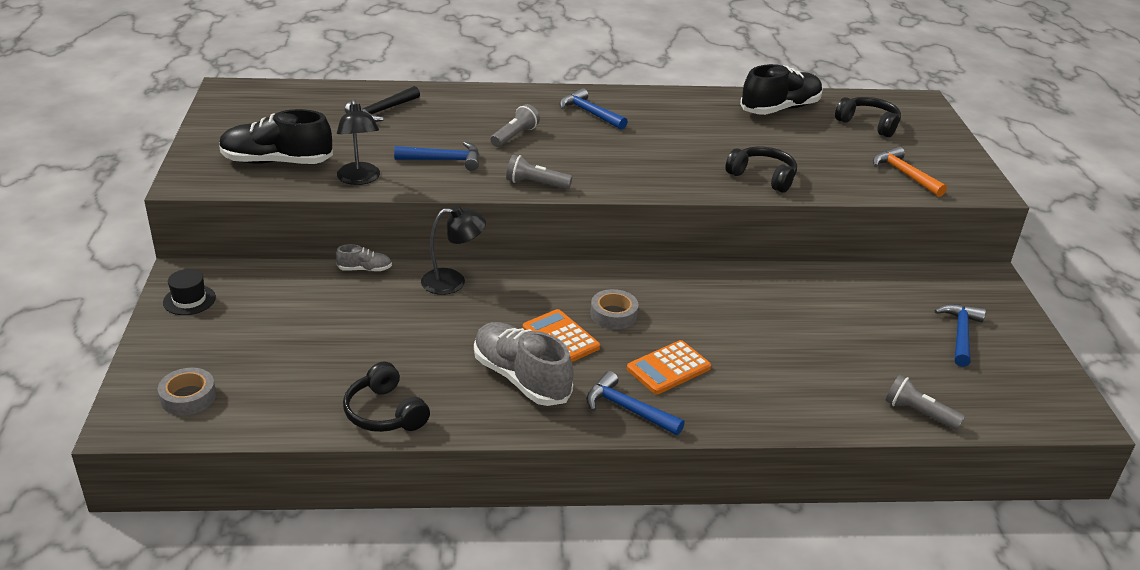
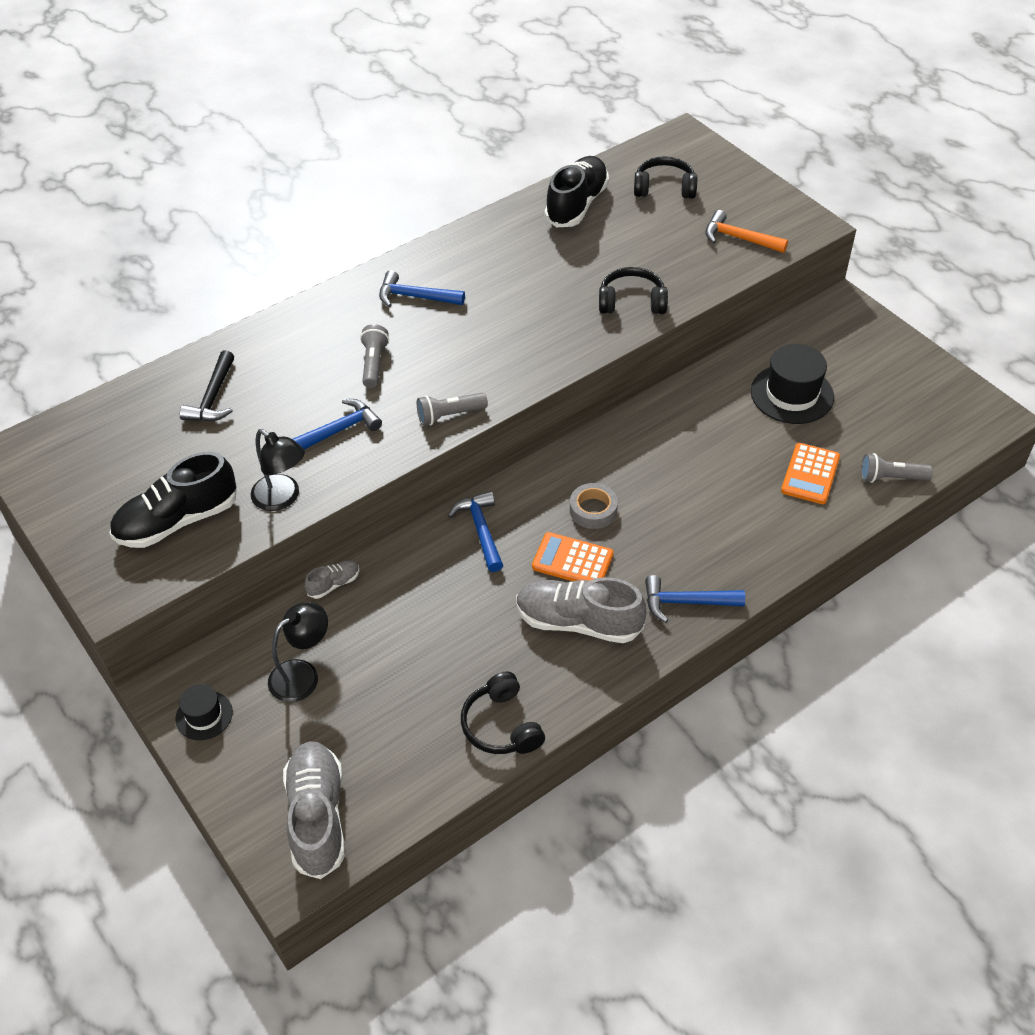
camera: 30 degrees left, 15 degrees up
(188, 397) = (317, 817): grey tape -> grey shoe
(385, 413) = (501, 725): black headphones -> black headphones turned 45 degrees clockwise
(453, 281) = (426, 552): black lamp -> black lamp (302, 674)
(668, 368) = (682, 542): orange calculator -> orange calculator (810, 474)
(876, 316) = (792, 394): none -> black hat
(960, 334) = (864, 379): blue hammer -> blue hammer (481, 530)

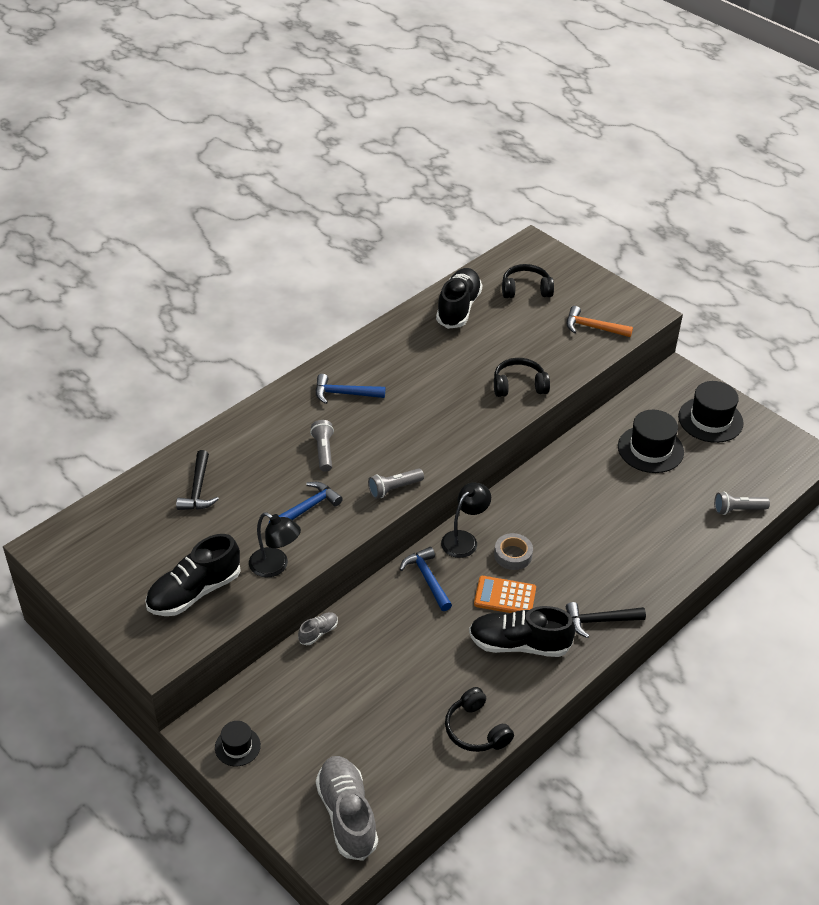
camera: 10 degrees left, 5 degrees down
(302, 674) = (309, 706): black lamp -> black lamp (464, 539)
(578, 622) = (519, 644): grey shoe -> black shoe
(686, 602) = (599, 621): blue hammer -> black hammer
(810, 474) = (676, 512): orange calculator -> none
(875, 364) = (710, 420): none -> black hat

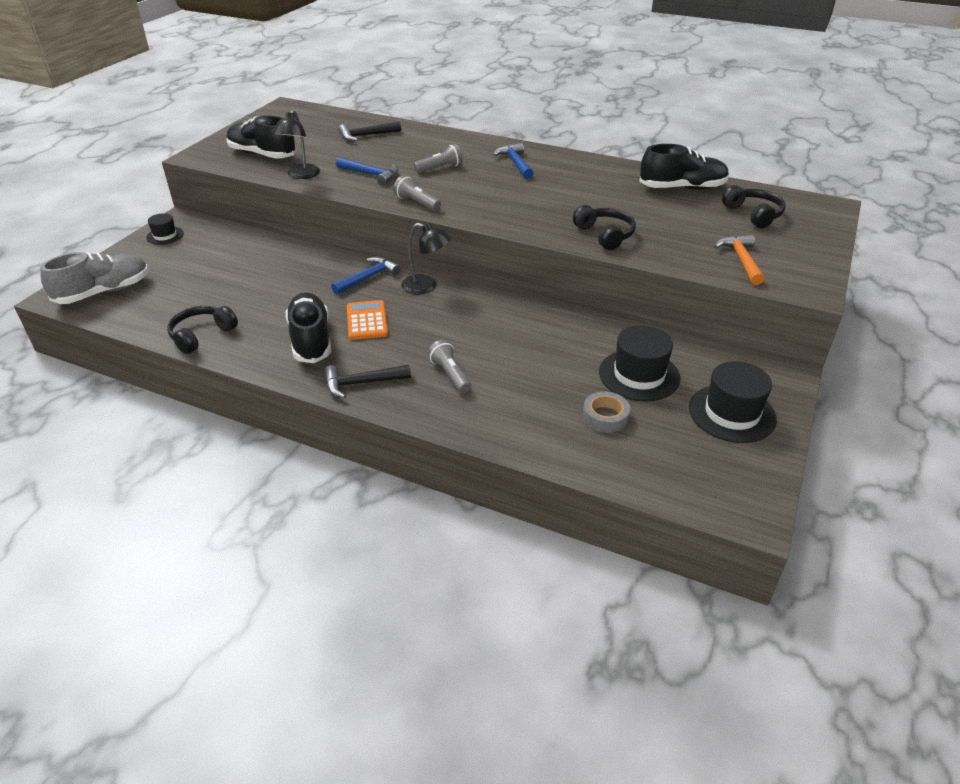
camera: 70 degrees right, 5 degrees down
(318, 632) = (286, 243): grey shoe -> none
(513, 555) = (422, 315): grey tape -> grey tape (605, 416)
(599, 621) = (362, 383): black hammer -> black hammer turned 75 degrees counterclockwise
(738, 510) = (594, 461): grey flashlight -> grey flashlight (450, 374)

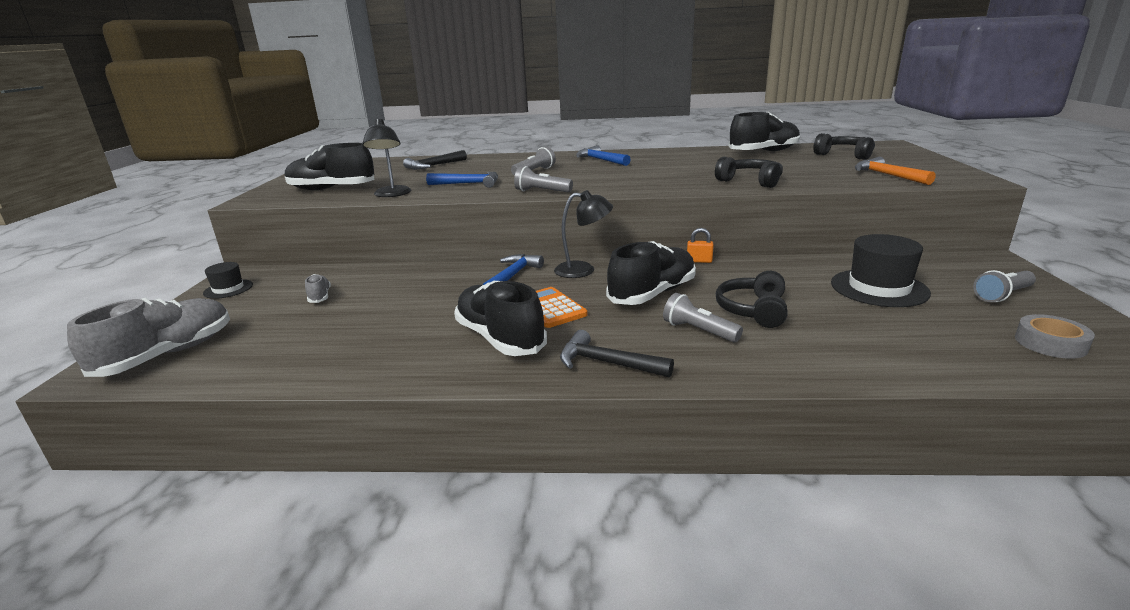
camera: 20 degrees left, 15 degrees down
(202, 335) = (348, 366): black headphones -> black headphones (753, 310)
(220, 262) = (320, 297): none -> grey shoe
(362, 383) = (607, 363): black hammer -> black hammer turned 60 degrees clockwise
(454, 328) = (652, 294): none -> black shoe
(528, 302) = (699, 261): none -> orange padlock
(605, 416) = (902, 326): grey tape -> grey tape (1050, 343)
(732, 413) = (1002, 295): black hat -> grey flashlight

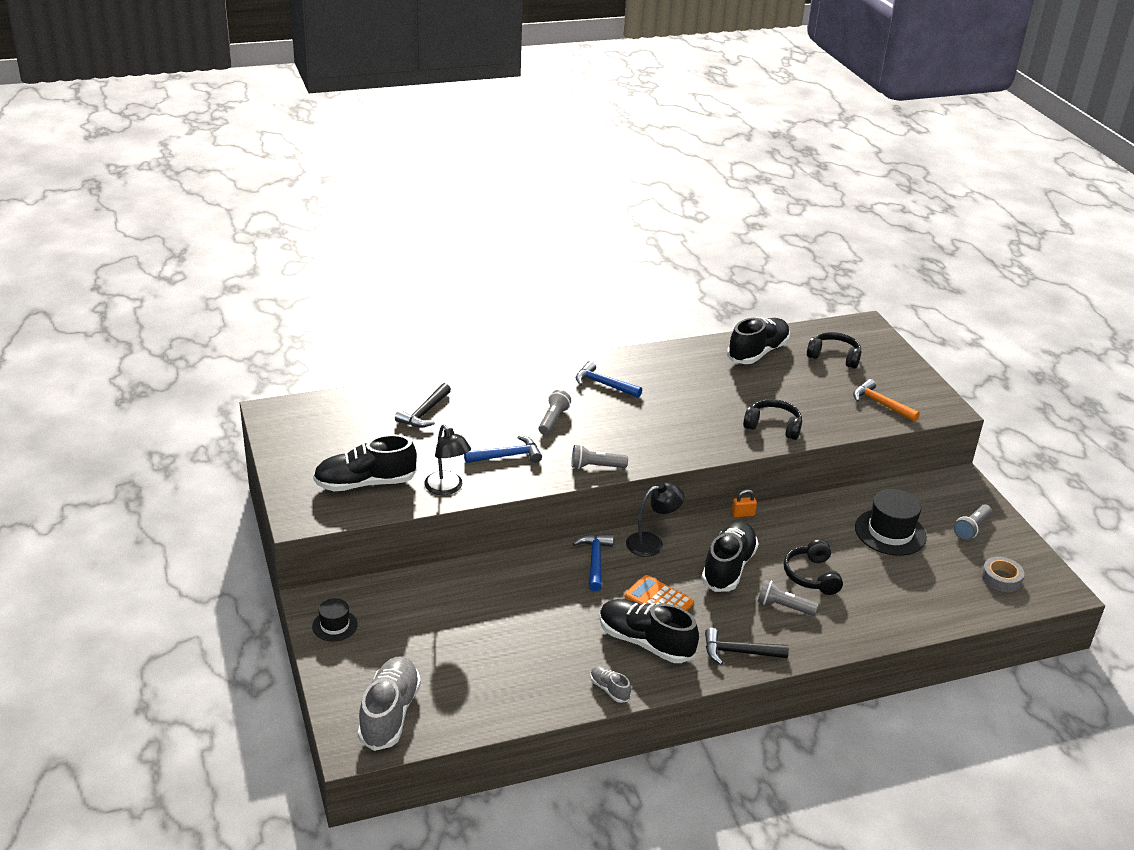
camera: 25 degrees left, 10 degrees up
(320, 297) = (442, 620): grey shoe -> grey shoe (609, 689)

